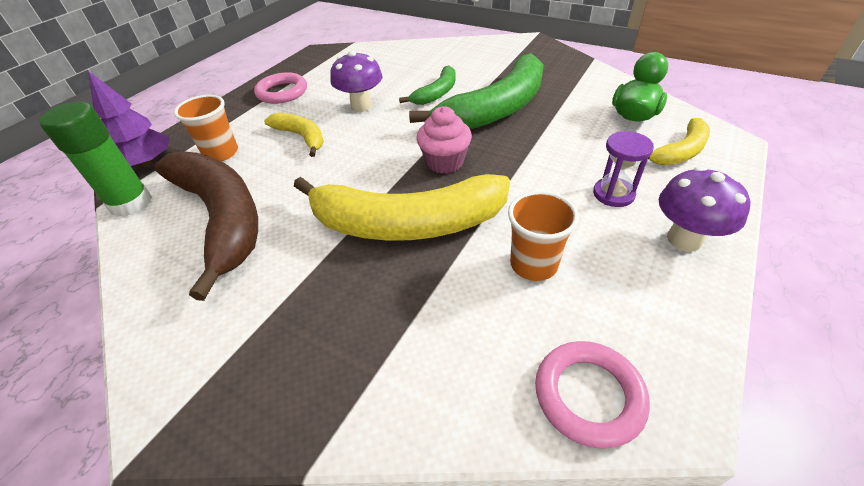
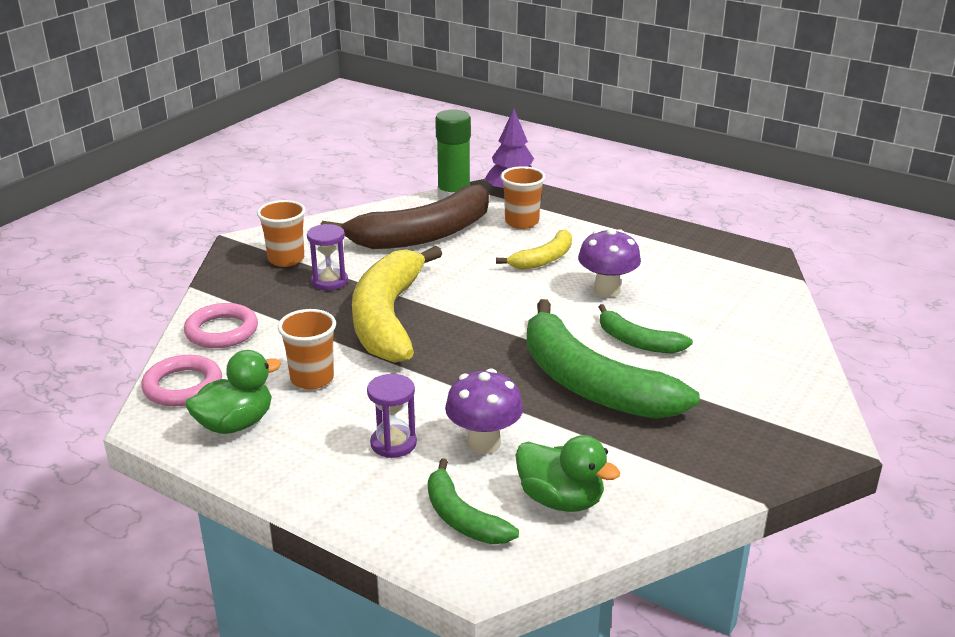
camera: 90 degrees right, 15 degrees down
(246, 346) = (286, 259): none -> orange cup
(282, 92) = (645, 240): pink ring -> pink ring (222, 331)
(319, 285) = (329, 281): none -> purple hourglass
(444, 162) = (478, 341): pink cupcake -> none
(640, 315) = (235, 424): none -> green duck
(680, 152) = (462, 517): yellow banana -> green banana
(684, 239) = (309, 474): purple mushroom -> purple mushroom (484, 443)

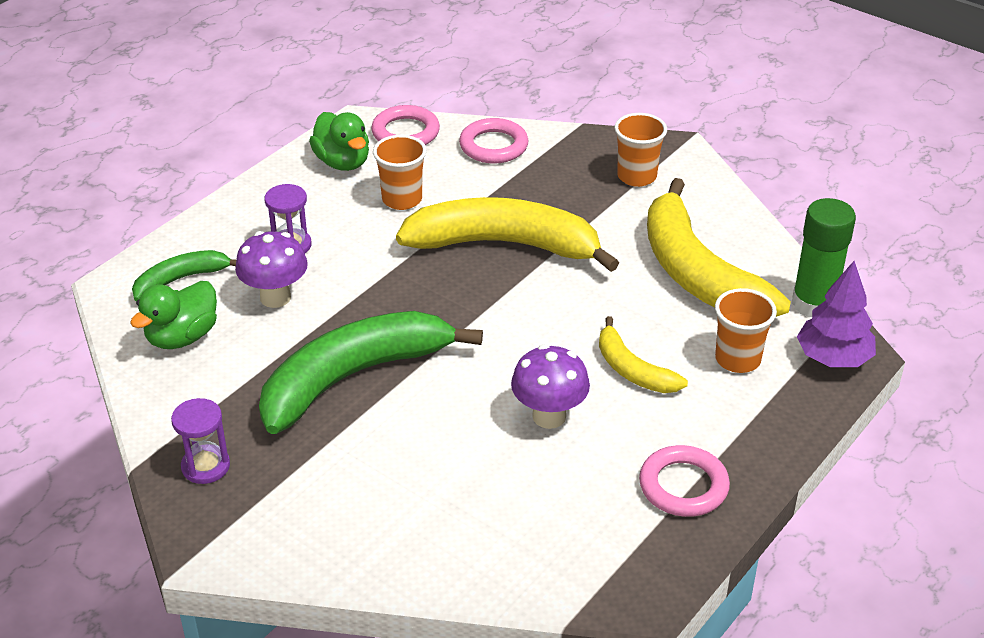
camera: 95 degrees right, 10 degrees up
(329, 281) = (585, 206): purple hourglass -> purple hourglass (205, 466)
(422, 235) = (698, 273): brown banana -> yellow banana
(637, 342) = (428, 425): green banana -> none
(657, 241) = (683, 486): none -> pink ring

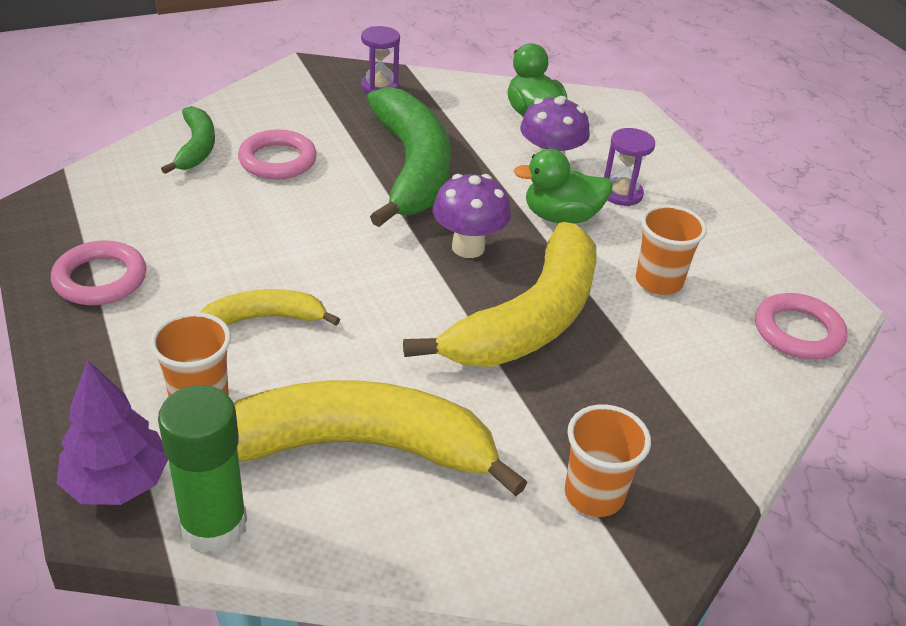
camera: 115 degrees right, 0 degrees up
(181, 280) = (609, 131): green banana -> green banana (196, 148)
(343, 162) = (753, 267): green duck -> green duck (561, 217)
(493, 146) = (735, 391): pink ring -> pink ring (277, 160)
(549, 416) = (262, 244): purple mushroom -> purple mushroom (468, 247)

